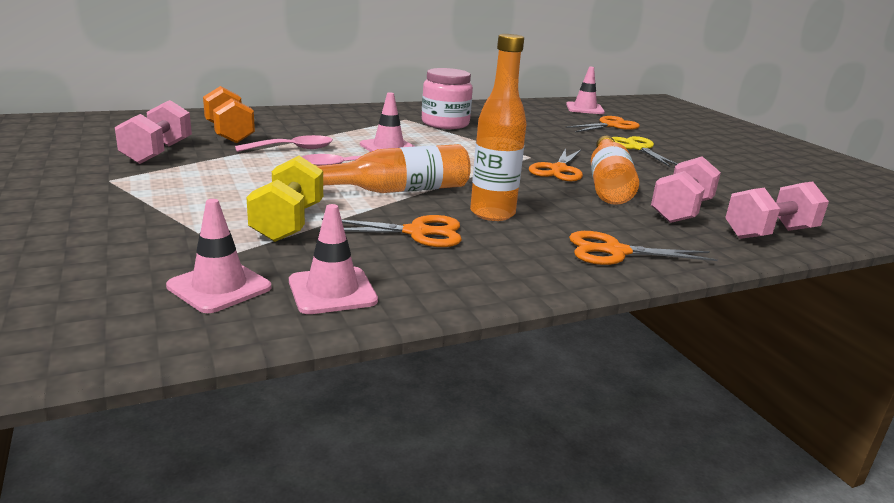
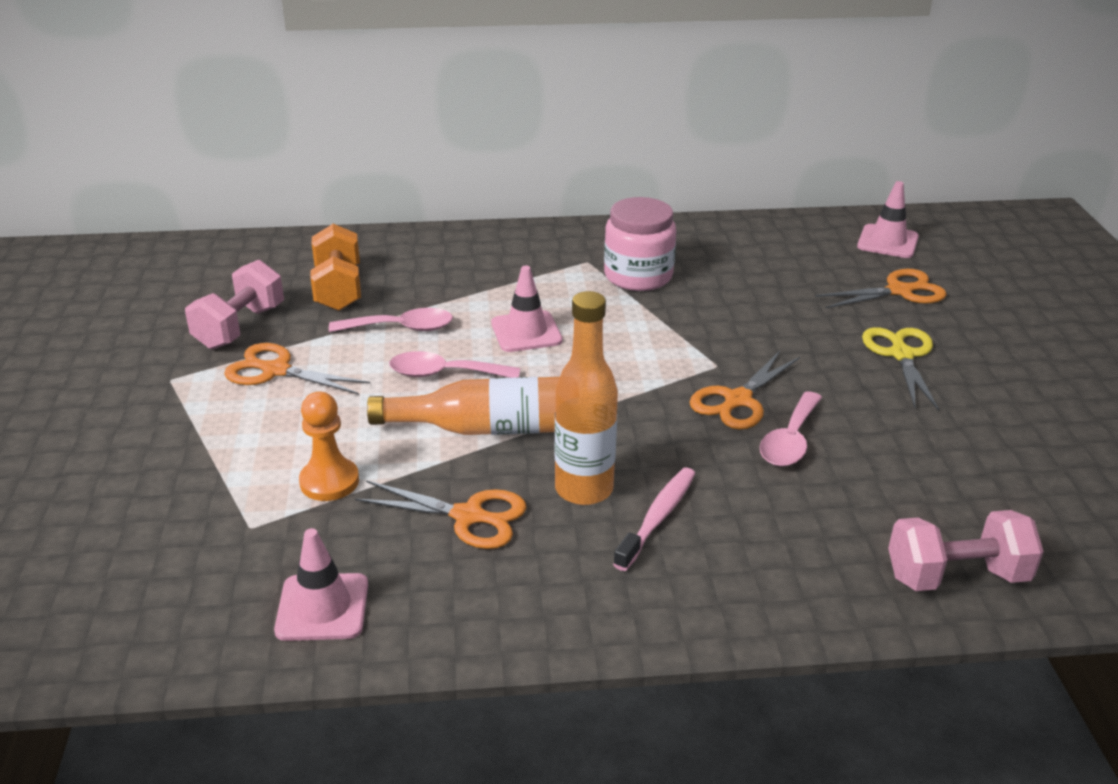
camera: 20 degrees right, 10 degrees up
(219, 287) = (213, 583): pink traffic cone -> none
(288, 223) = (329, 481): yellow dumbbell -> orange pawn
(556, 223) = (658, 518): none -> pink toothbrush
(608, 184) = (790, 440): orange bottle -> pink spoon
(615, 252) = (698, 585): orange scissors -> orange scissors (276, 371)
(681, 211) = (857, 512): pink dumbbell -> none

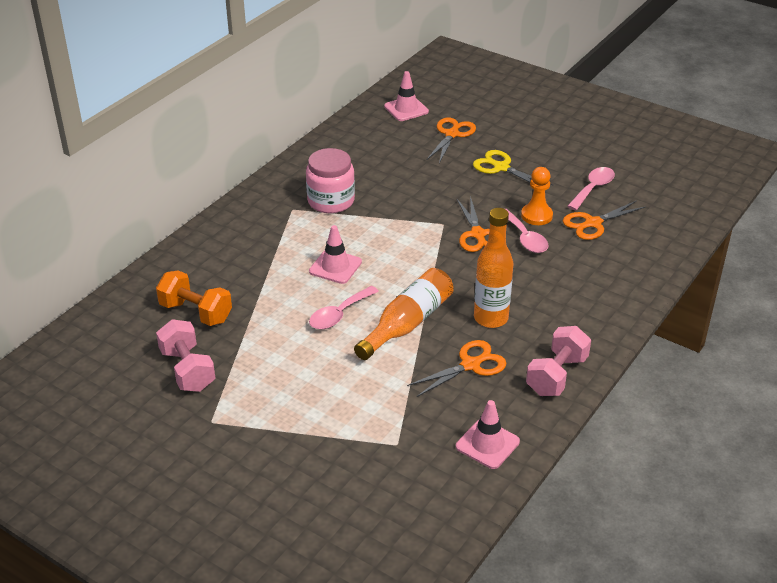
camera: 50 degrees left, 5 degrees up
(276, 371) = (256, 375): orange scissors -> orange scissors (593, 223)
(329, 481) = (389, 399): orange pawn -> orange pawn (536, 215)
(401, 328) = (272, 308): pink spoon -> pink spoon (593, 188)
(658, 518) = (535, 307): pink toothbrush -> none
(956, 576) = (654, 251): pink dumbbell -> pink dumbbell (556, 375)

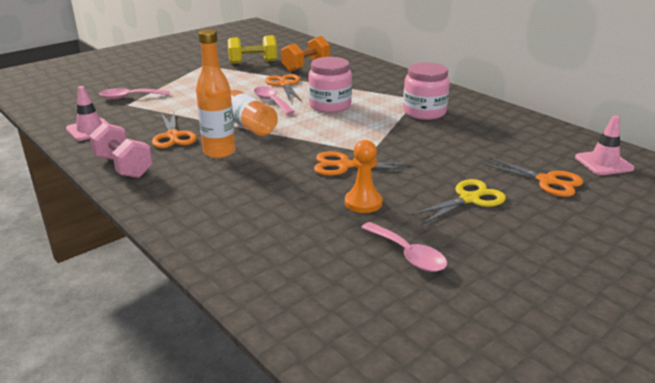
camera: 105 degrees right, 10 degrees down
(188, 370) = (253, 62): pink dumbbell -> yellow dumbbell
(335, 267) = (330, 105): pink traffic cone -> pink jar
(525, 238) = (325, 188): pink spoon -> pink spoon (129, 97)
(593, 223) = (331, 236): orange scissors -> orange scissors (284, 85)

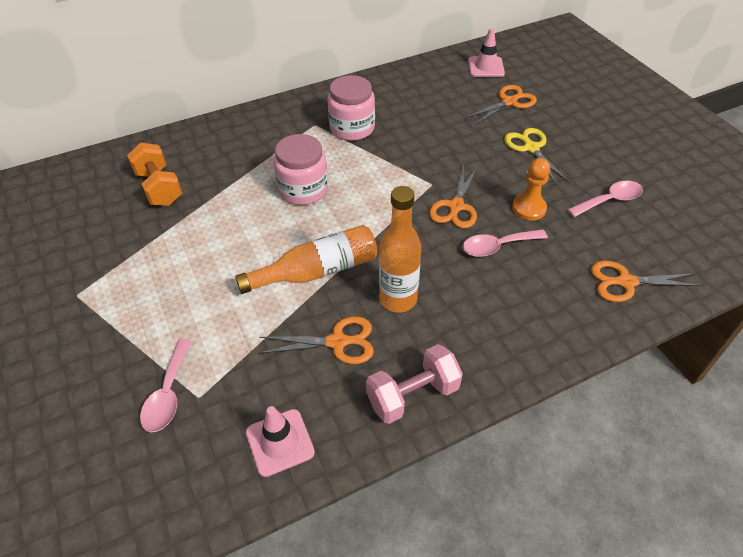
camera: 75 degrees left, 20 degrees up
(253, 62) = (105, 237): yellow dumbbell -> none
(271, 101) = (266, 237): pink spoon -> pink spoon (497, 246)
(284, 85) = (216, 217): orange scissors -> orange scissors (626, 282)

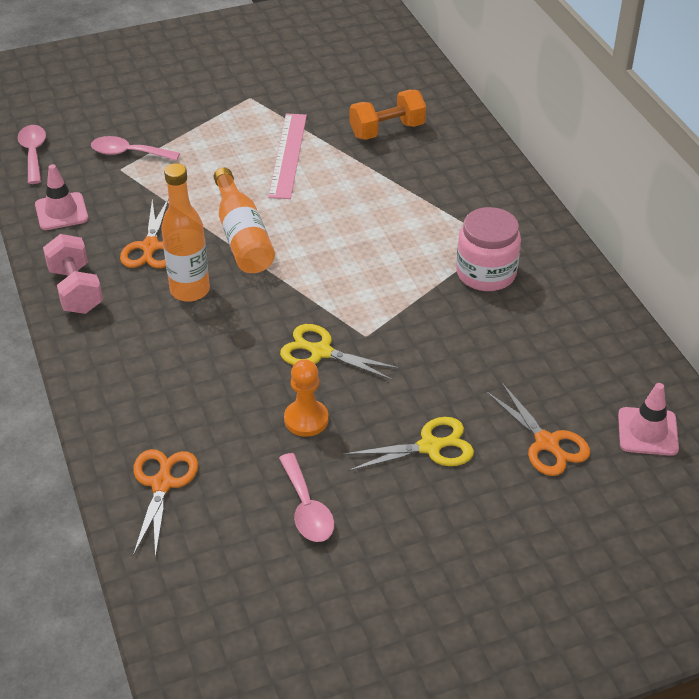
camera: 95 degrees right, 5 degrees down
(189, 252) = (288, 155): none -> pink ruler
(303, 190) = (370, 229): pink jar -> none
(456, 206) = (321, 352): orange scissors -> yellow scissors
(497, 246) = (246, 378): pink spoon -> pink spoon (33, 153)

